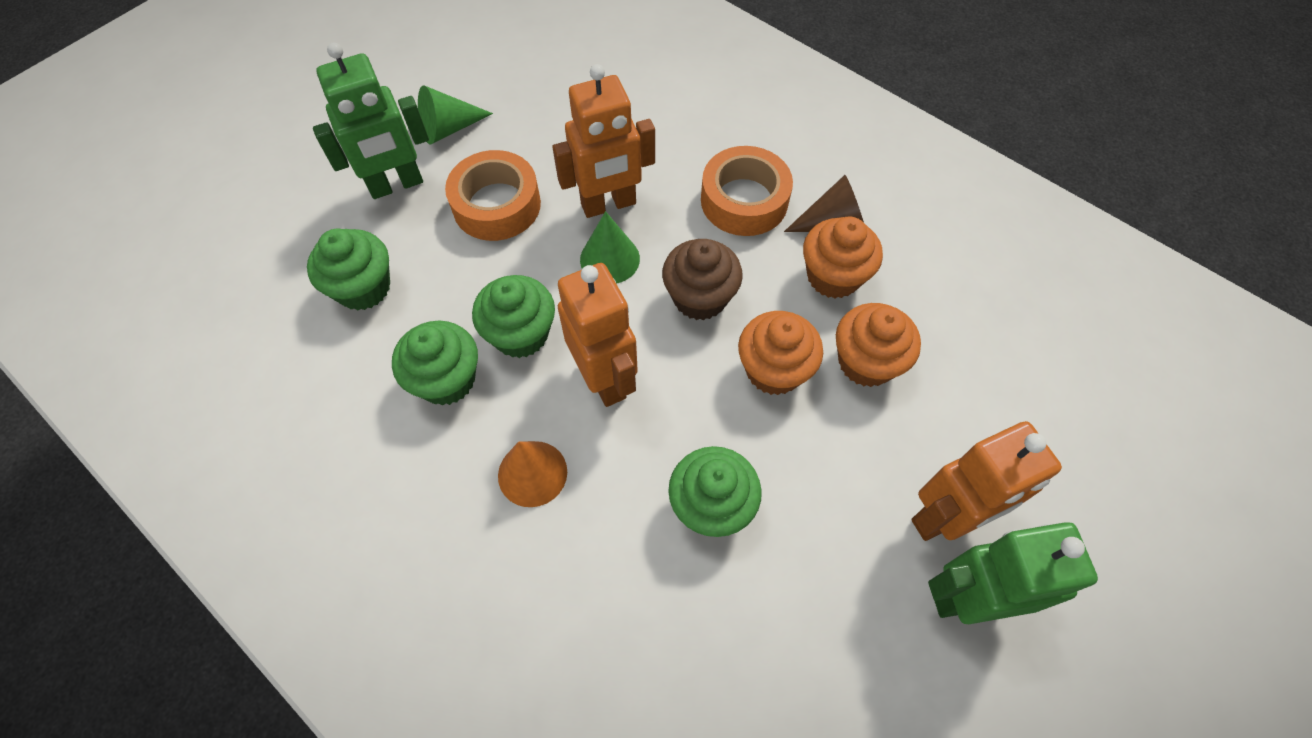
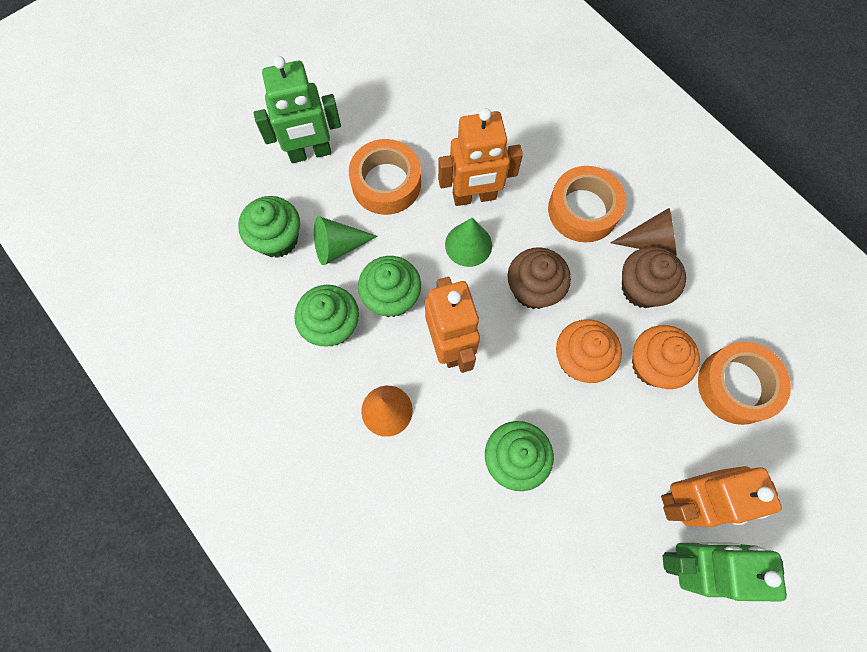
camera: 10 degrees right, 10 degrees up
(449, 128) = (356, 108): green cone -> green cone (338, 246)
(833, 276) = (642, 288): orange cupcake -> brown cupcake
(973, 370) = (736, 386): none -> orange tape

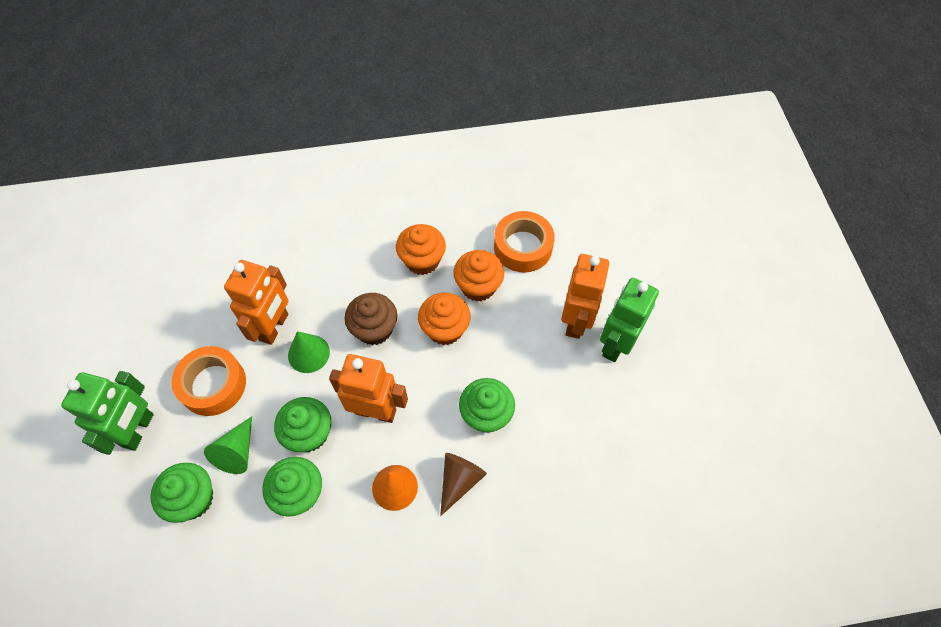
camera: 60 degrees left, 10 degrees down
(583, 210) = (340, 262): orange tape -> none
(642, 288) = (422, 260): brown cupcake -> orange cupcake
(650, 241) = (393, 235): brown cone -> brown cone (459, 480)

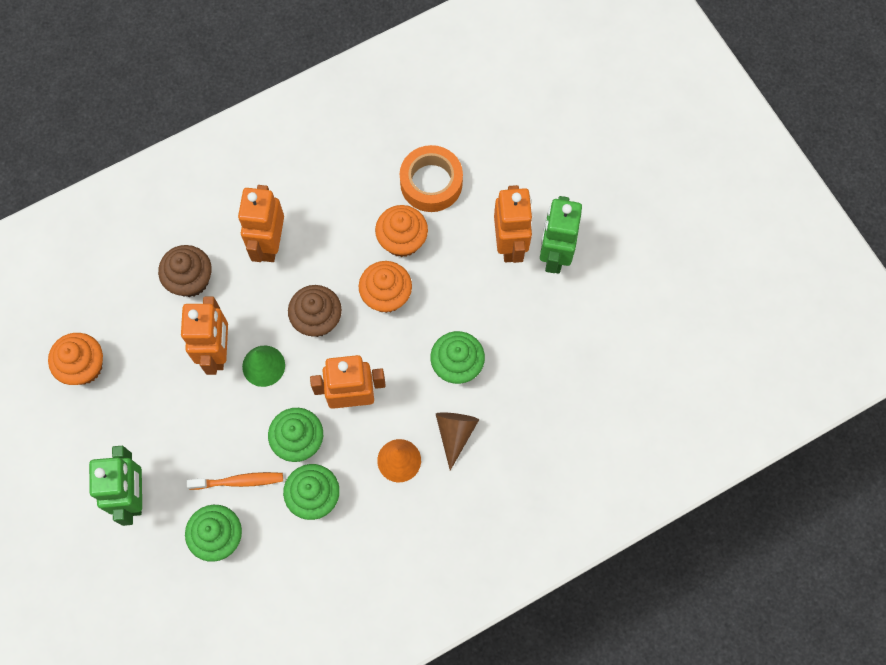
camera: 20 degrees left, 10 degrees up
(213, 385) = (184, 428): orange tape -> none
(237, 452) = (239, 481): green cone -> orange toothbrush
(281, 260) = (190, 280): none -> brown cupcake
(361, 252) = (269, 244): none -> orange robot
(422, 260) = (335, 231): orange cupcake -> orange cupcake (84, 366)

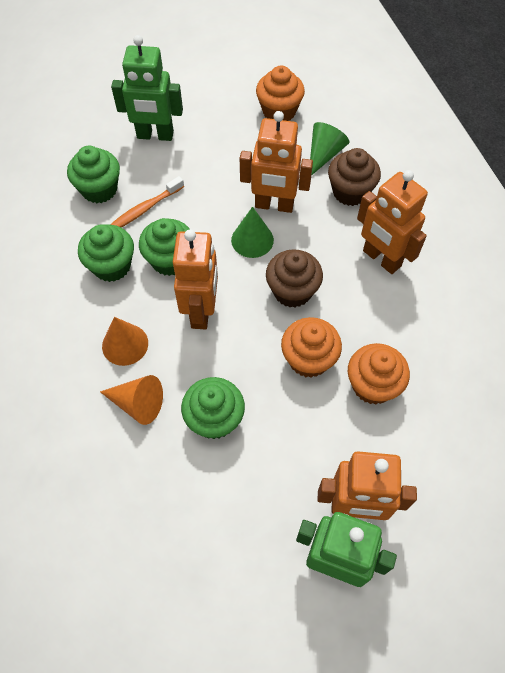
camera: 100 degrees right, 10 degrees down
(143, 311) = (324, 155): none -> green cone
(239, 481) = (145, 209): orange toothbrush -> orange toothbrush turned 45 degrees clockwise
(269, 244) = (381, 259): orange robot -> orange robot turned 150 degrees counterclockwise
(431, 183) = (443, 428): orange tape -> none
(455, 434) = (138, 403): brown cone -> orange cone

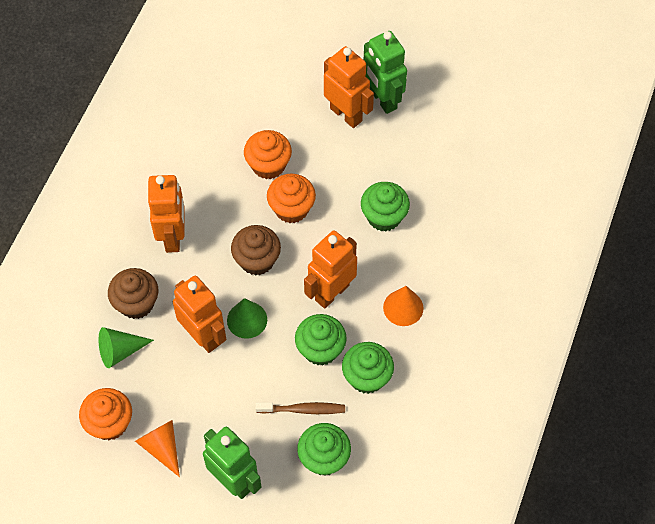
camera: 140 degrees left, 0 degrees up
(138, 403) = (425, 261): orange cone -> orange cone (161, 447)
(145, 209) = (303, 409): orange toothbrush -> brown toothbrush

